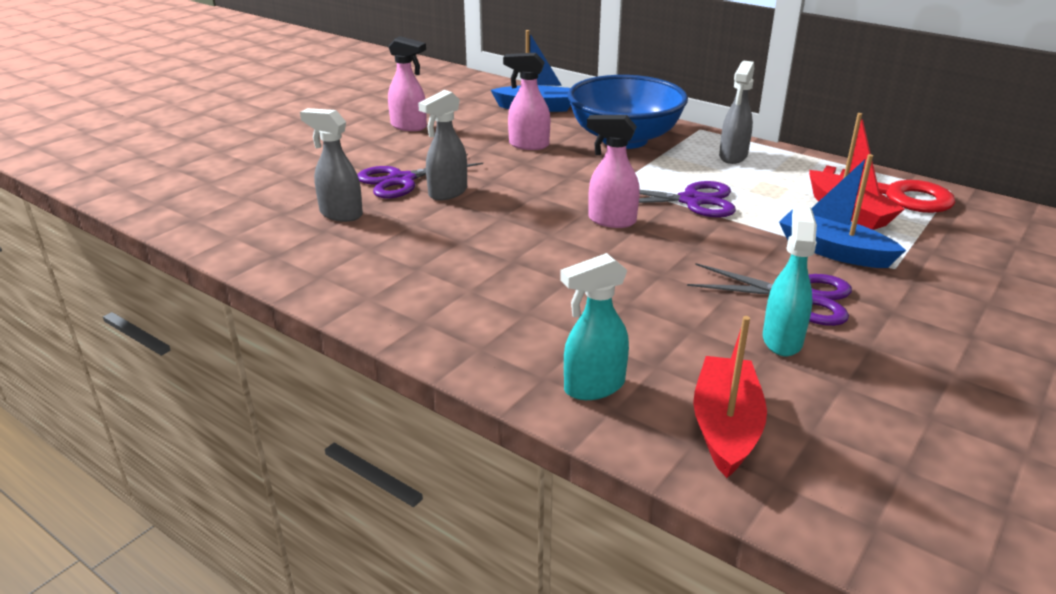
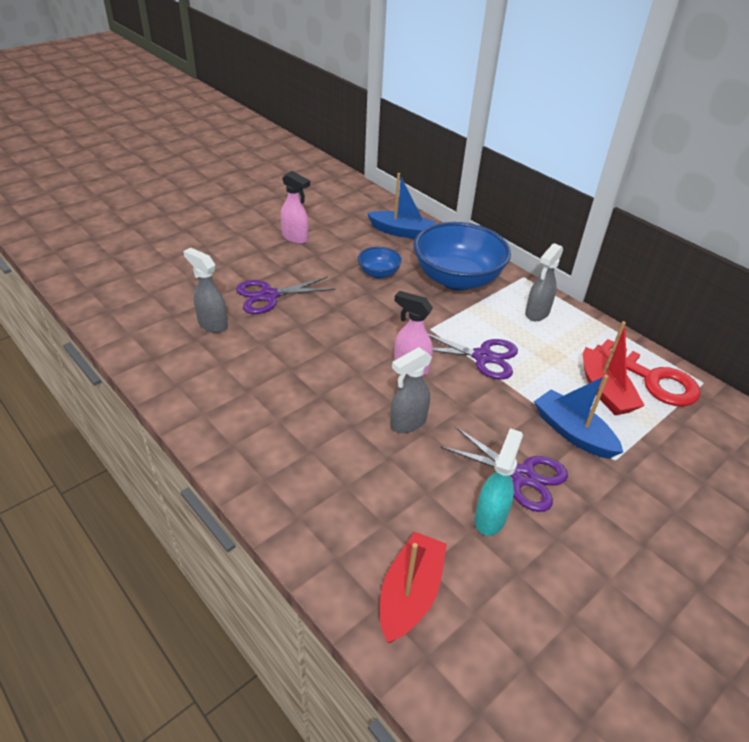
camera: 10 degrees right, 10 degrees up
(447, 193) = (298, 315): grey spray bottle -> grey spray bottle (407, 423)
(528, 145) = (378, 273): pink spray bottle -> blue bowl
(593, 387) = (329, 534): turquoise spray bottle -> none

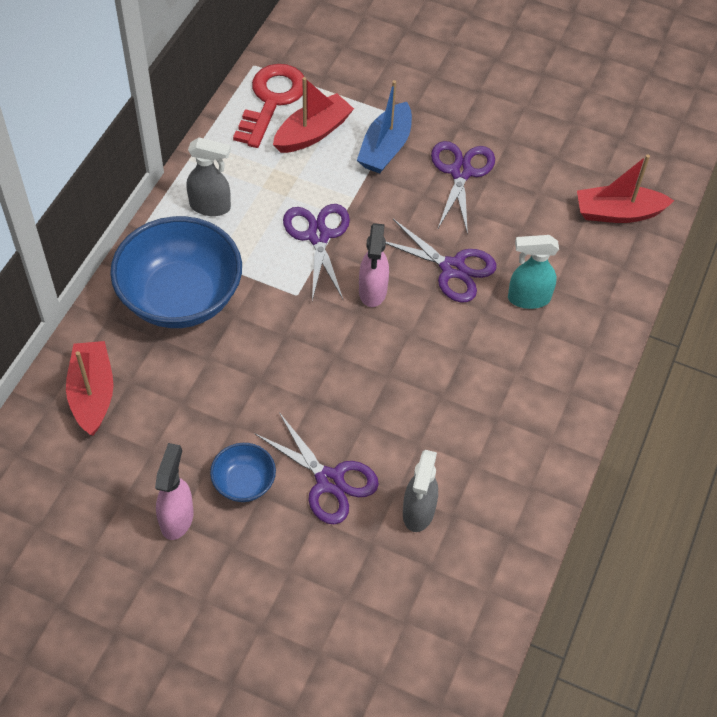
camera: 115 degrees left, 15 degrees up
(378, 273) = (212, 383): blue bowl -> blue bowl (244, 483)
(401, 232) = (92, 394): blue boat -> red boat
(407, 423) = (452, 268): grey spray bottle -> purple scissors
(490, 517) = (518, 183): turquoise spray bottle -> turquoise spray bottle (528, 298)

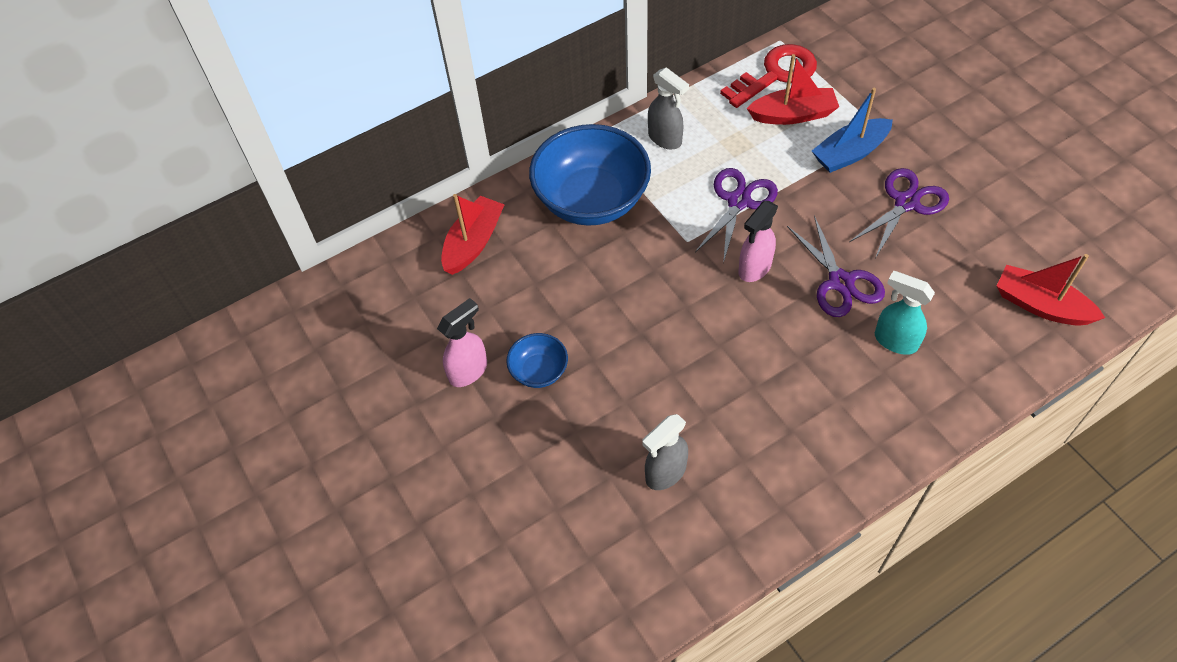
camera: 40 degrees right, 0 degrees up
(329, 481) = (608, 406): purple scissors -> none

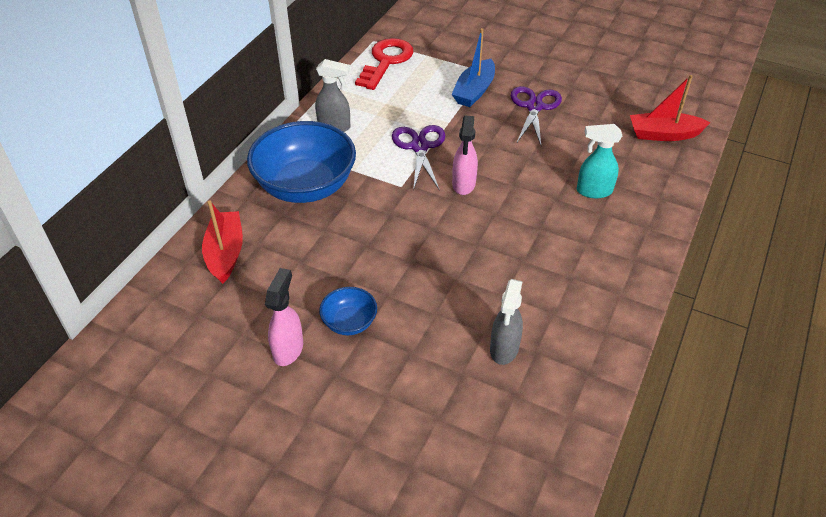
camera: 35 degrees left, 10 degrees down
(793, 115) = (417, 81): red boat -> none
(840, 282) = (529, 170): purple scissors -> none

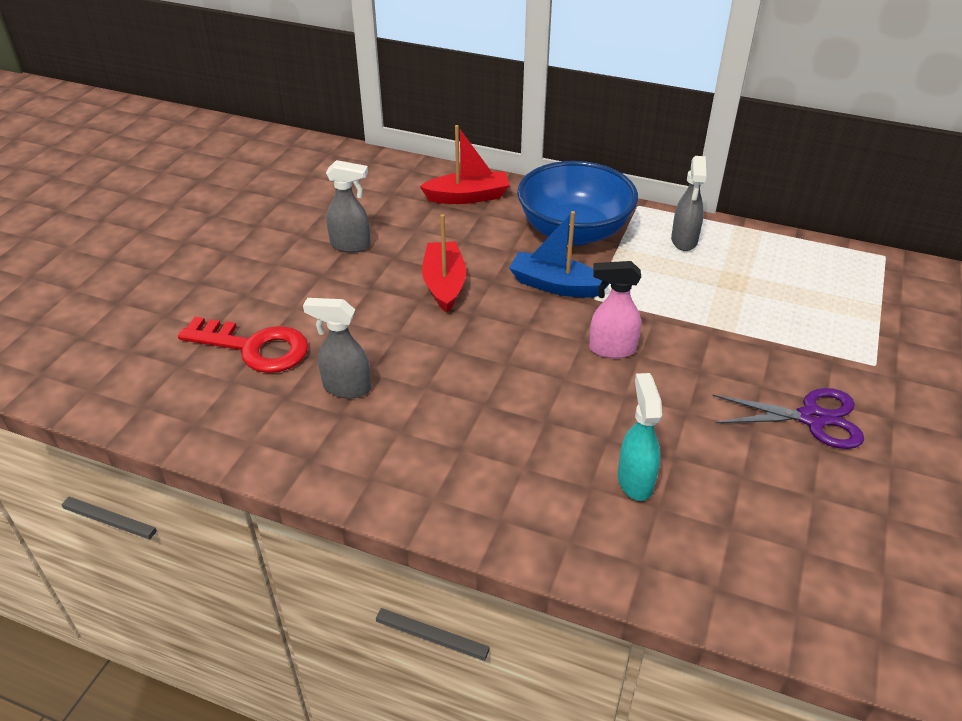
camera: 85 degrees right, 5 degrees down
(288, 349) = (351, 245): pink spray bottle -> grey spray bottle
(349, 322) = (383, 278): blue bowl -> none
(386, 61) = (842, 270): red key -> red key (254, 348)
(419, 147) = (672, 309): purple scissors -> none
(474, 91) = (819, 354): blue boat -> blue boat (555, 285)
(663, 134) = (815, 587): red boat -> red boat (444, 284)

